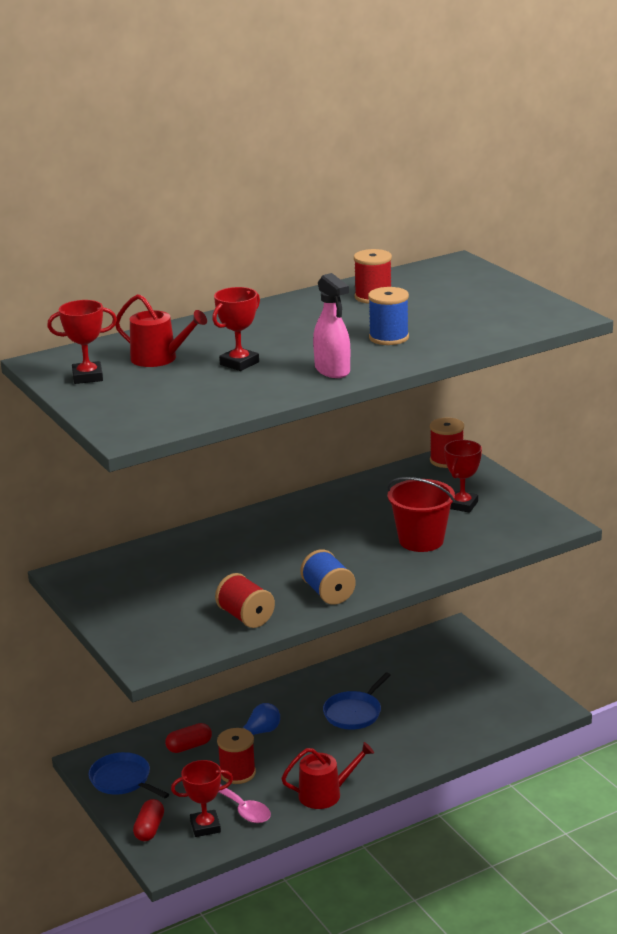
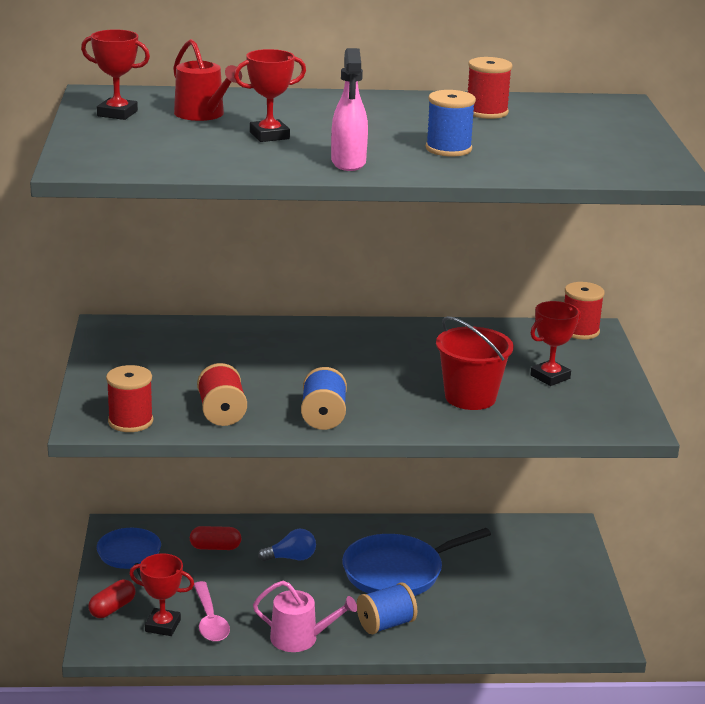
camera: 25 degrees right, 0 degrees up
(237, 773) = (236, 588): red spool -> red spool (130, 421)
(325, 794) = (300, 638): red watering can -> pink watering can
(354, 713) = (397, 572): blue pan -> blue pan, size x1.54
(381, 757) = (386, 624): none -> blue spool

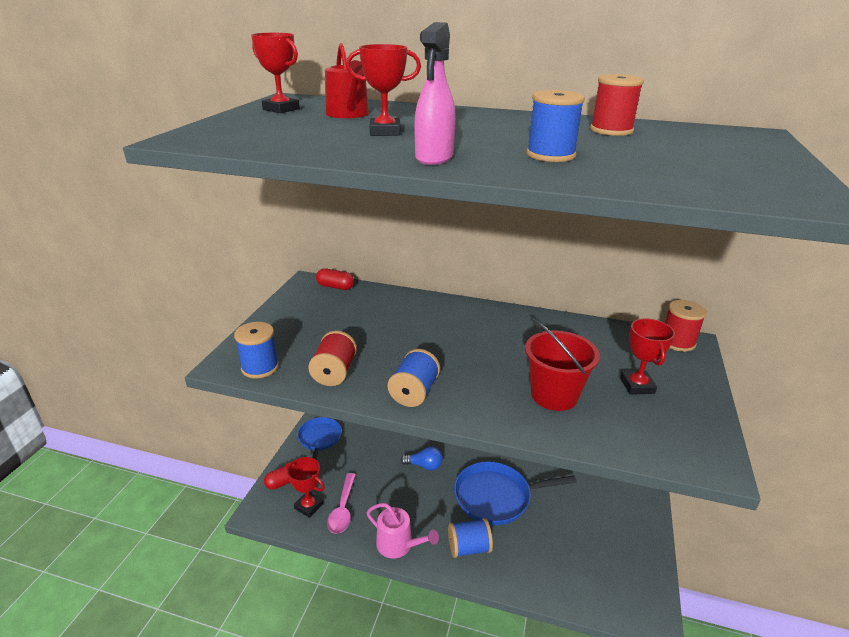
camera: 20 degrees right, 5 degrees up
(130, 421) = (260, 367): red spool -> blue spool
(215, 547) = (377, 444): red capsule -> red capsule (335, 287)
(550, 377) = (637, 386): red trophy -> red trophy turned 75 degrees counterclockwise

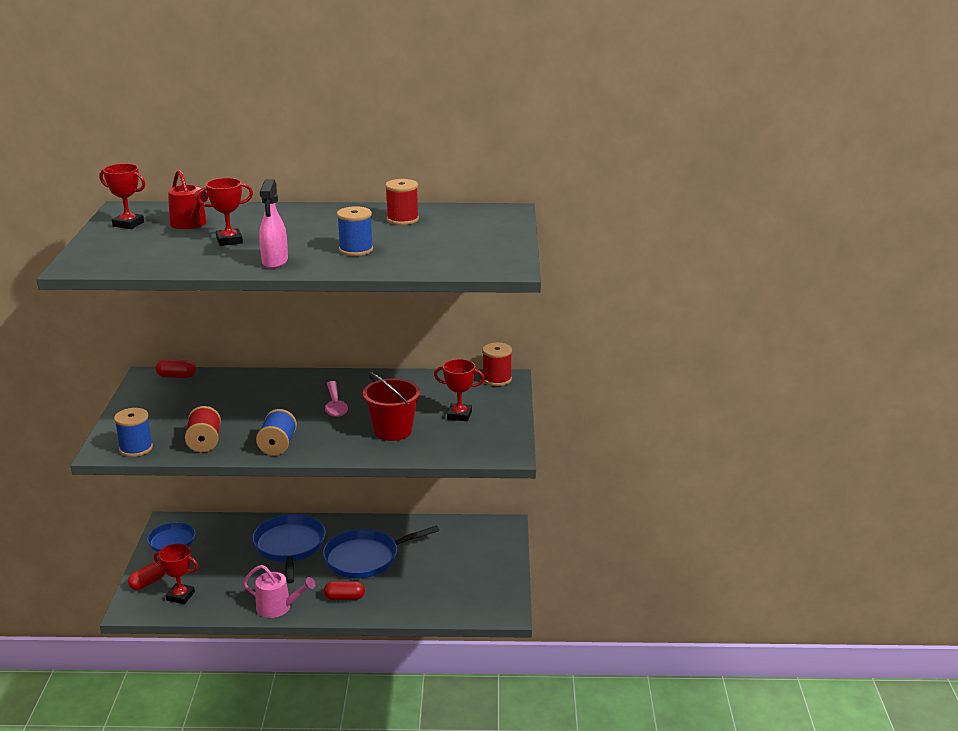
camera: 15 degrees left, 5 degrees down
(343, 509) = (216, 593): pink spoon -> pink spoon (335, 405)
(424, 465) = (289, 546): blue light bulb -> blue pan
(469, 547) = (344, 597): blue spool -> red capsule
(637, 386) = (459, 415): red trophy -> red trophy turned 60 degrees counterclockwise

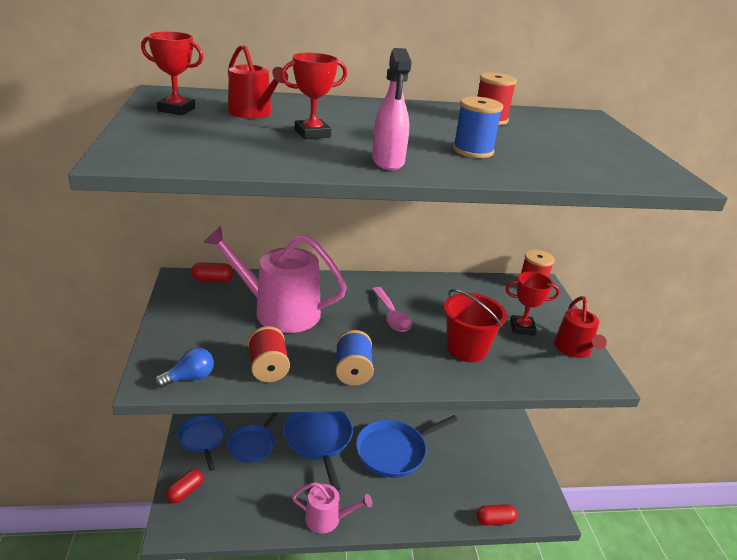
camera: 10 degrees left, 5 degrees up
(136, 448) = (189, 378): blue spool -> blue light bulb
(180, 596) = (223, 508): red trophy -> none
(222, 549) = (253, 444): none -> blue pan
(230, 401) = (279, 311): none -> pink watering can
(344, 597) = (390, 502): red capsule -> red capsule (495, 520)
(499, 432) = (574, 349): none -> red watering can

